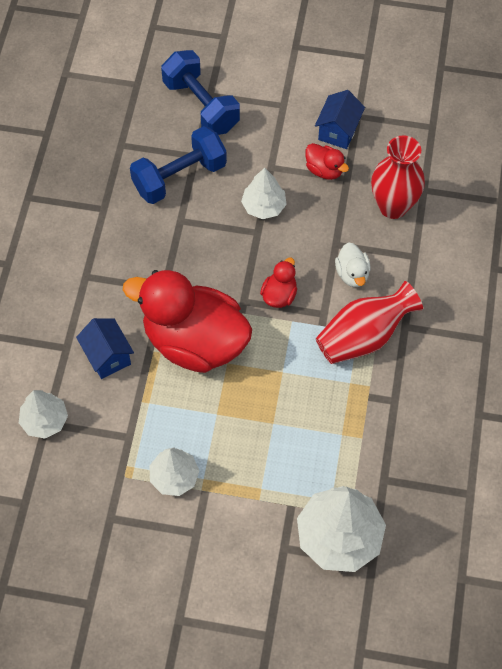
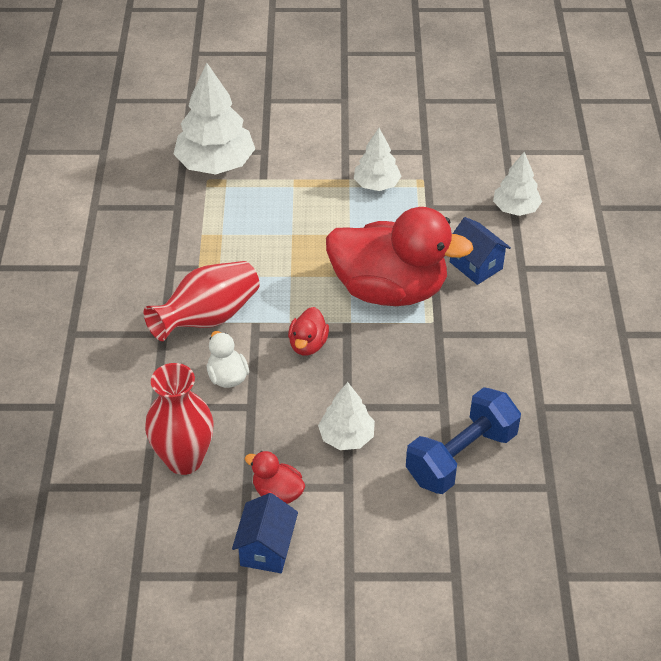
camera: 170 degrees right, 15 degrees down
(201, 105) = (463, 557): blue dumbbell -> none

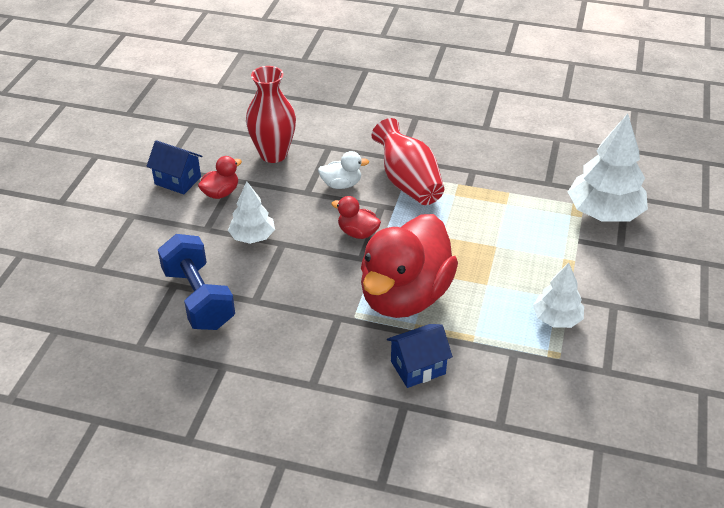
camera: 105 degrees right, 5 degrees down
(515, 208) = (496, 426): white tree -> none

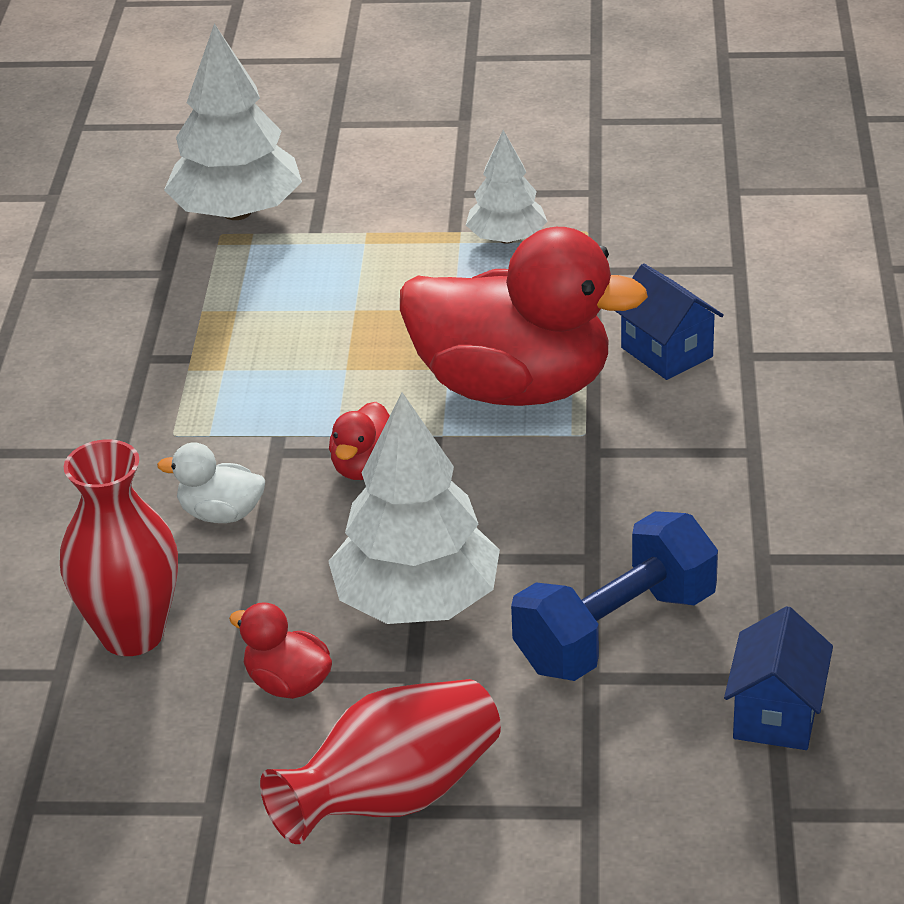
camera: 100 degrees left, 5 degrees down
(178, 180) = (259, 767): blue house -> blue house (776, 714)
(252, 237) = (417, 601): white tree -> white tree, size x1.72
(341, 184) = (221, 514): white duck -> white duck turned 60 degrees counterclockwise
(408, 183) = (198, 429): red vase -> red vase (393, 797)

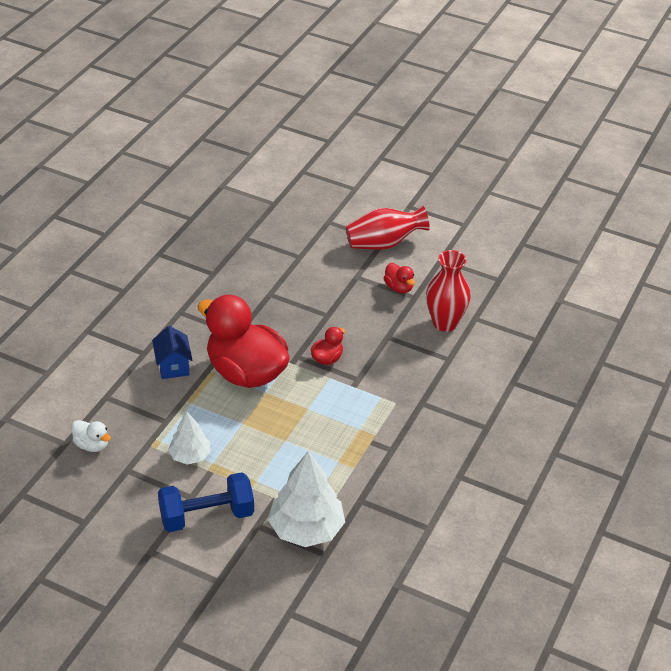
camera: 160 degrees left, 5 degrees up
(221, 514) = (392, 359): white duck -> white duck (92, 445)
(417, 601) = (339, 300): white tree -> none
(615, 631) = (281, 267): blue dumbbell -> blue dumbbell (207, 516)
(776, 714) = (253, 227): blue house -> none

